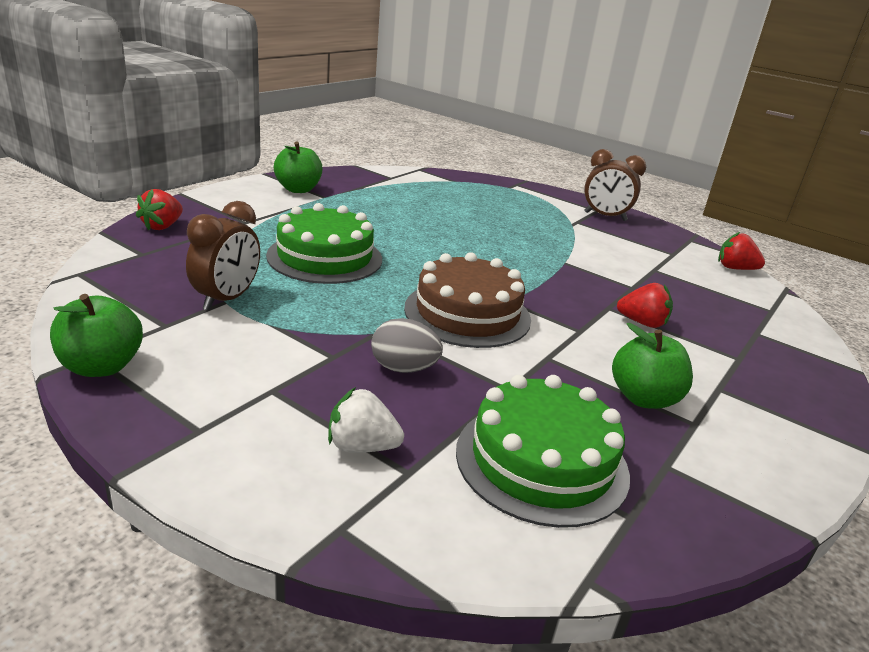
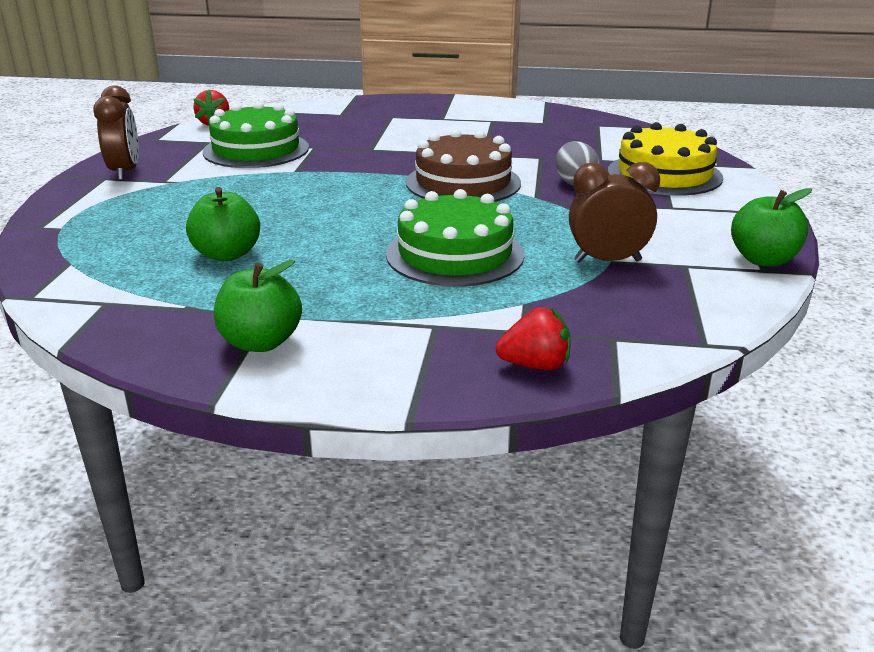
camera: 115 degrees left, 0 degrees up
(362, 446) = (664, 174): white strawberry -> yellow cake
(541, 461) = (593, 142): green cake -> green cake (256, 150)
(642, 323) = (381, 139): red strawberry -> none
(644, 398) = (487, 130): green apple -> green apple (227, 254)

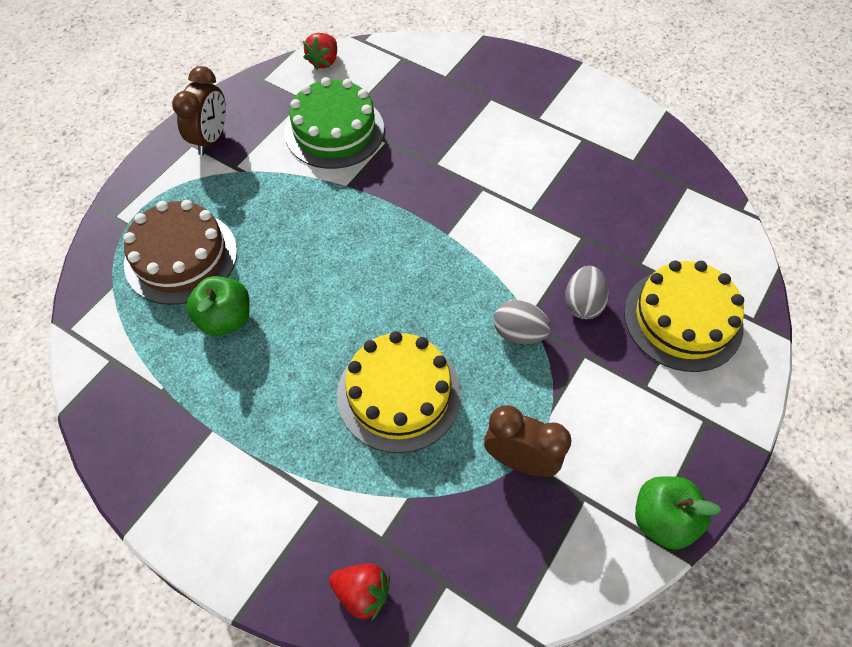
camera: 25 degrees right, 30 degrees up
(260, 342) = (189, 467): green apple -> none
(455, 254) = (399, 394): green cake -> yellow cake
(463, 182) = (480, 264): brown cake -> brown cake (181, 257)
(535, 205) = (519, 333): none -> grey egg

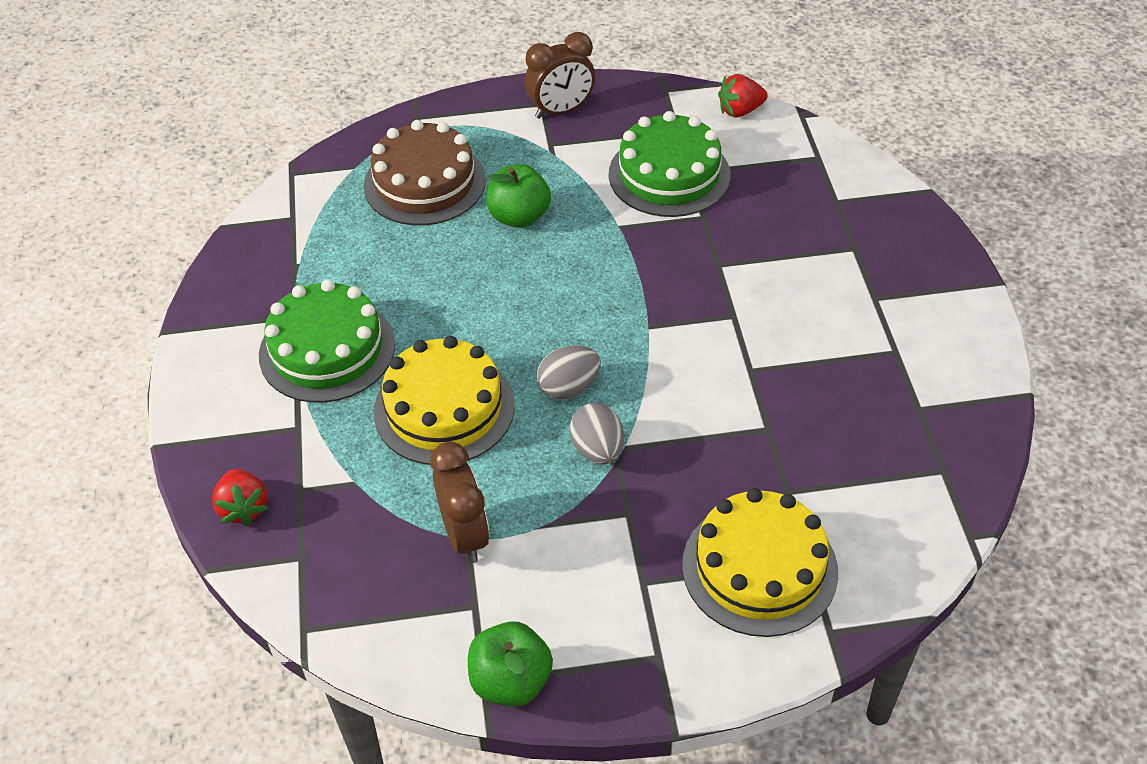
camera: 50 degrees right, 10 degrees down
(225, 319) = (397, 251): green apple -> green apple (519, 217)
(268, 428) = (327, 350): none -> green cake
(583, 303) = (685, 476): grey egg -> grey egg (568, 388)

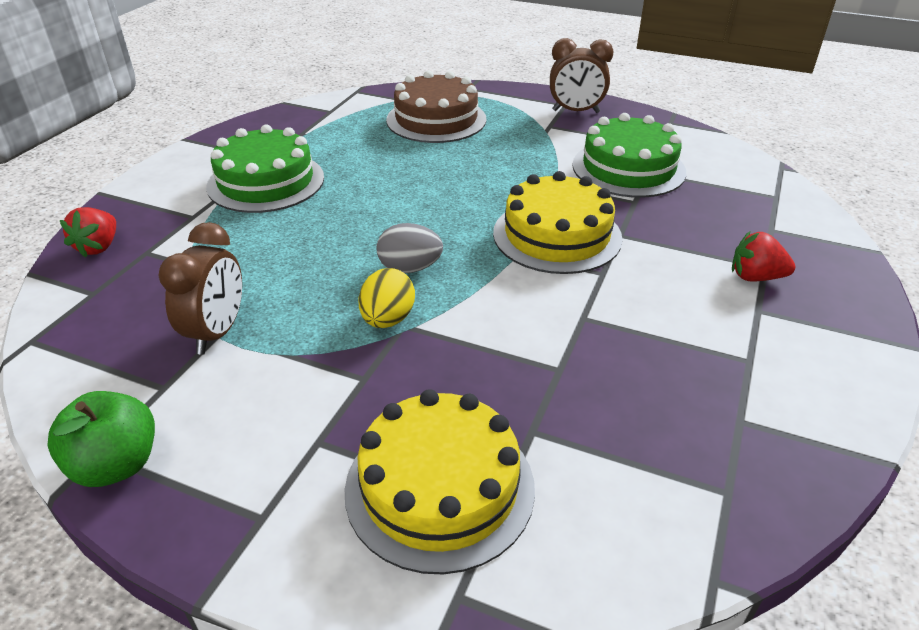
camera: 30 degrees right, 10 degrees down
(444, 408) = (302, 244): yellow cake -> yellow cake (557, 235)
(519, 217) = (483, 156): green apple -> none
(597, 450) = (387, 319): grey egg -> yellow egg
(740, 111) = (725, 150): red strawberry -> red strawberry (755, 277)

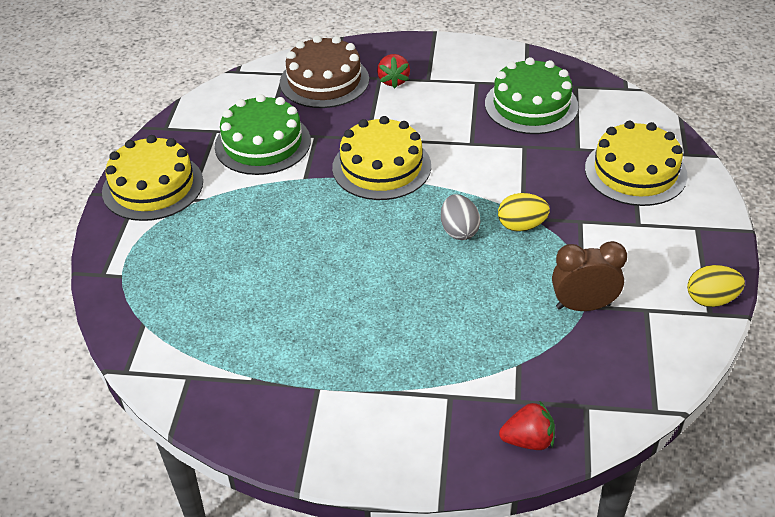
camera: 105 degrees left, 5 degrees up
(116, 465) = (711, 300): green apple -> yellow egg
(266, 182) = (368, 367): green cake -> green cake (531, 105)
(436, 119) = (193, 280): brown cake -> brown cake (324, 81)
(576, 111) = (153, 186): brown clock -> yellow cake

